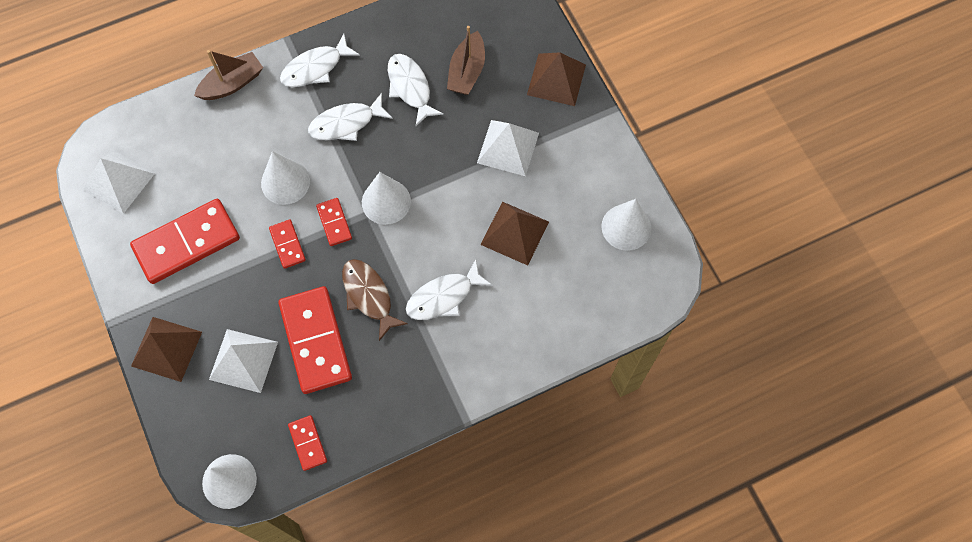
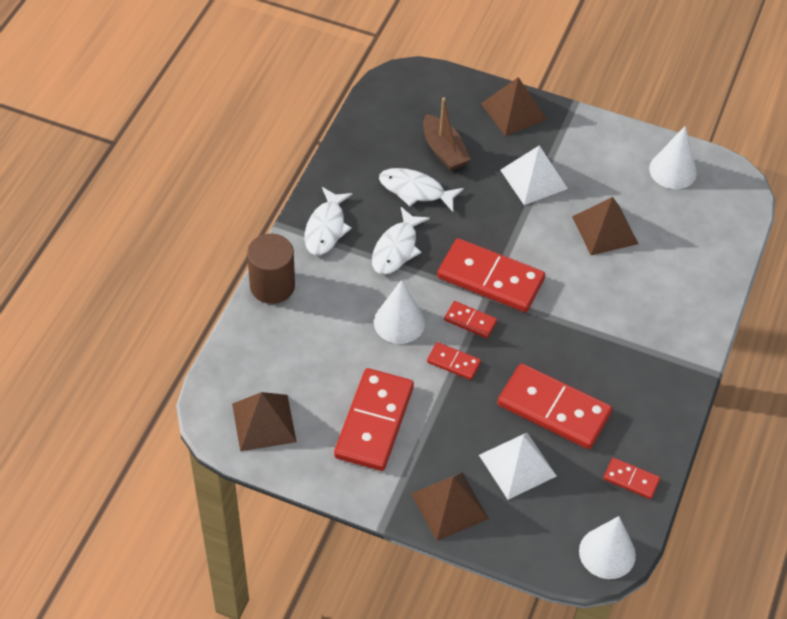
camera: 45 degrees left, 15 degrees down
(118, 181) = (264, 422): white pyramid -> brown pyramid
(232, 83) = (272, 286): brown boat -> brown cylinder
(369, 296) = (555, 349): brown fish -> none
(386, 201) = (490, 278): white cone -> red domino
(444, 297) = (607, 308): white fish -> none

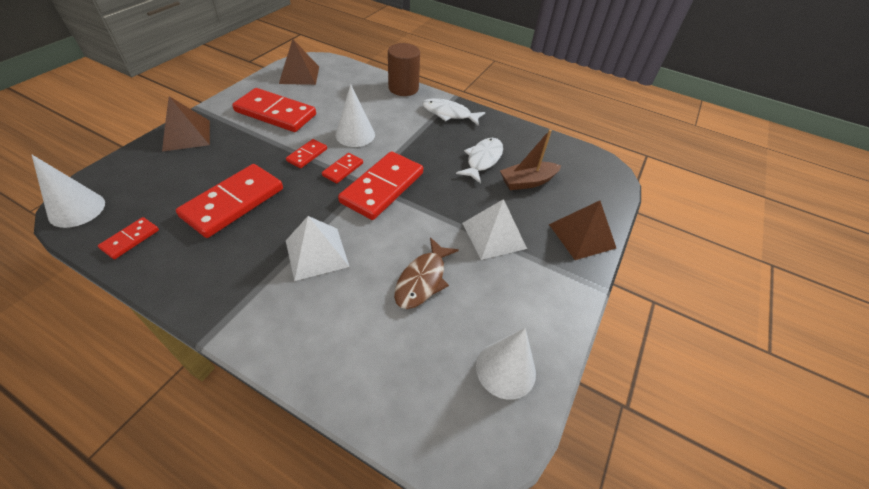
camera: 95 degrees right, 5 degrees down
(396, 248) = (424, 142): white fish -> none
(517, 465) = (195, 173): white pyramid -> white pyramid (316, 253)
(605, 230) = (422, 280): brown pyramid -> brown fish

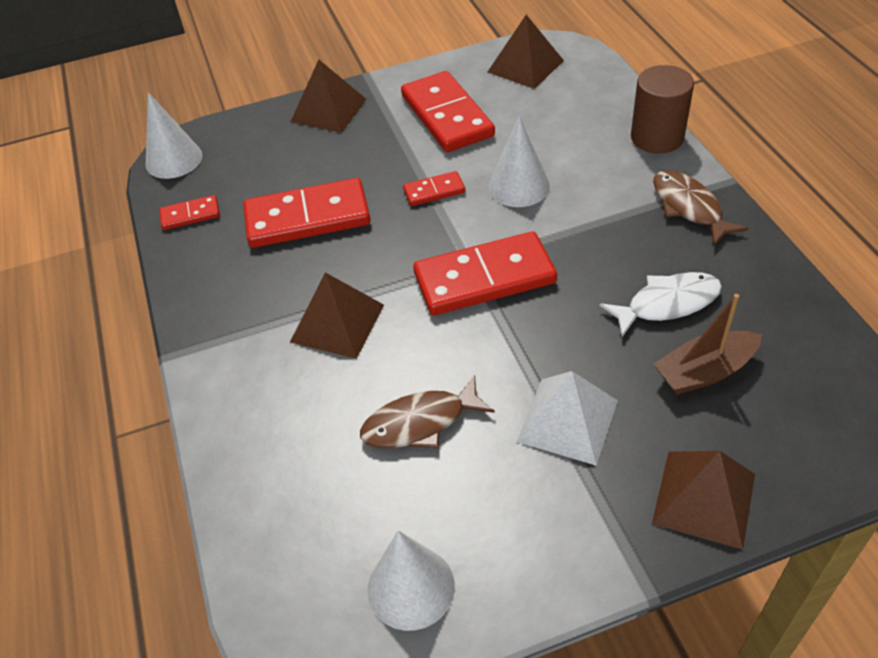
camera: 50 degrees right, 0 degrees up
(316, 253) = (337, 323): white pyramid -> brown pyramid
(343, 169) = (458, 230): red domino -> none
(449, 114) = (689, 207): white fish -> brown fish
(527, 182) = (704, 372): brown boat -> brown boat turned 45 degrees counterclockwise

